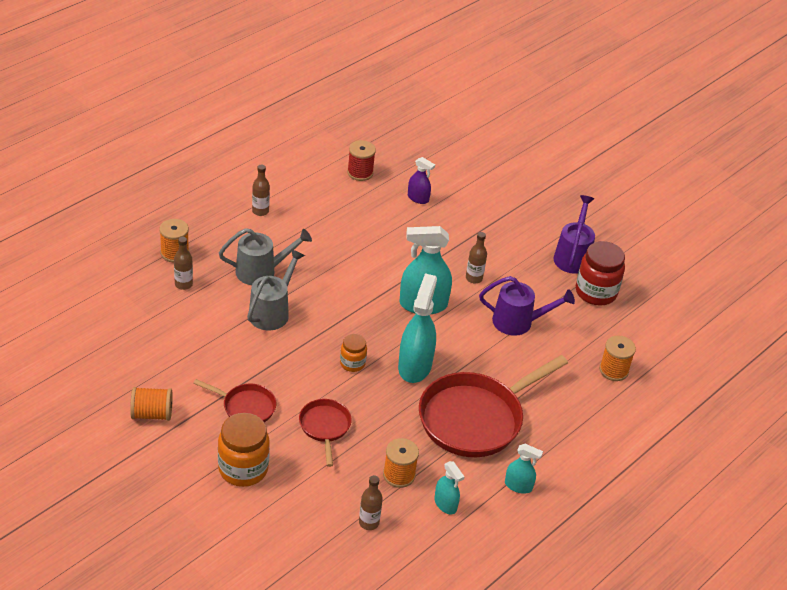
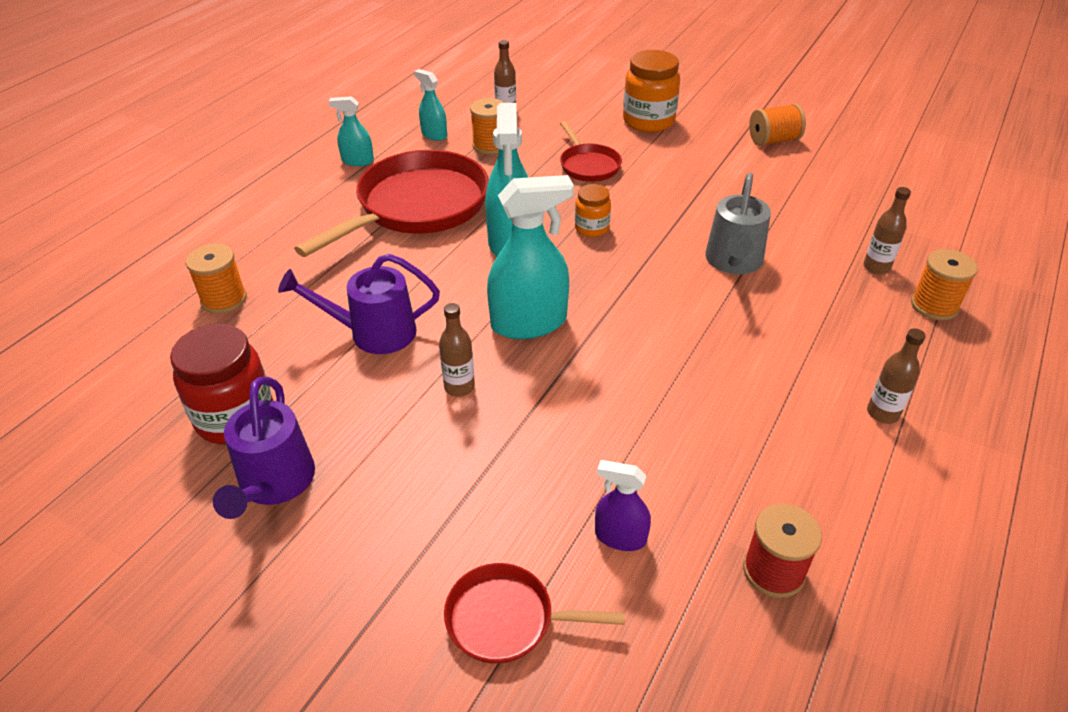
camera: 170 degrees right, 0 degrees up
(246, 407) = (684, 164): red pan -> red pan (507, 619)
(262, 271) = (792, 311): grey watering can -> none

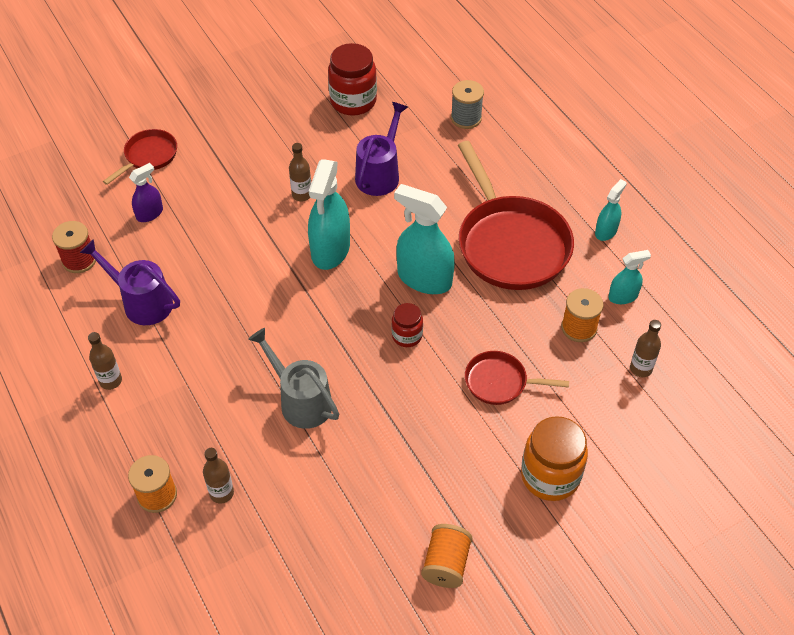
camera: 120 degrees right, 10 degrees up
(224, 299) = (466, 118): orange spool -> grey spool
(274, 484) = (293, 104): purple watering can -> purple watering can (141, 302)
(591, 228) = (407, 336): orange jar -> red jar

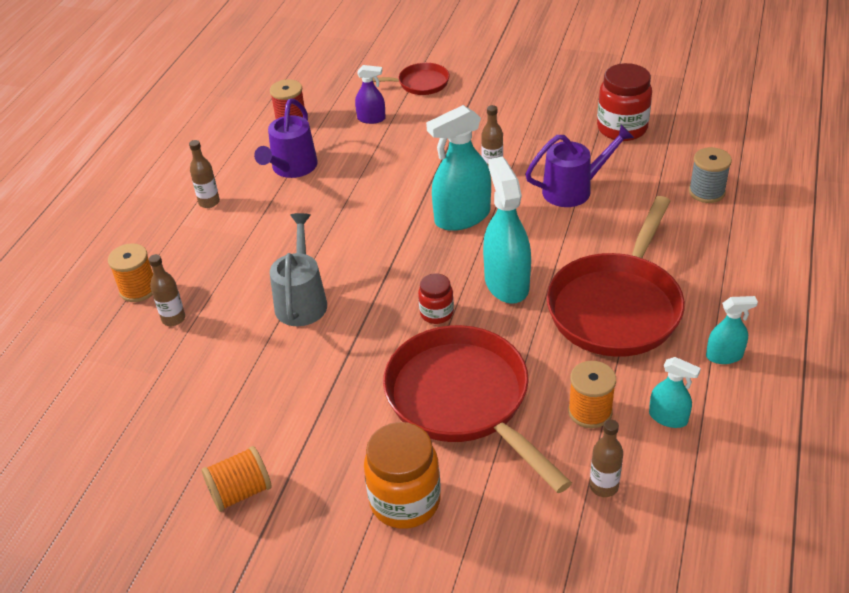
camera: 50 degrees right, 10 degrees down
(141, 302) = (291, 168): purple watering can -> purple watering can turned 150 degrees counterclockwise
(500, 382) = (463, 400): red pan -> red pan, size x2.01

